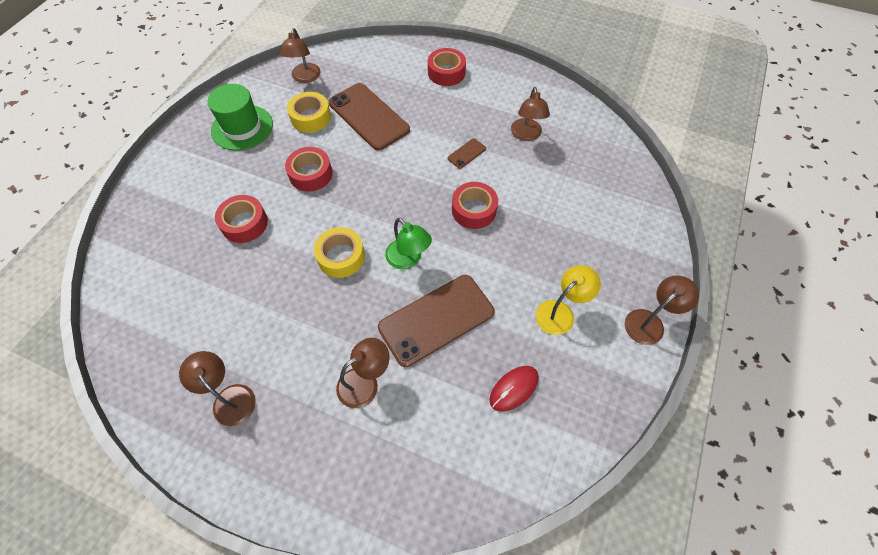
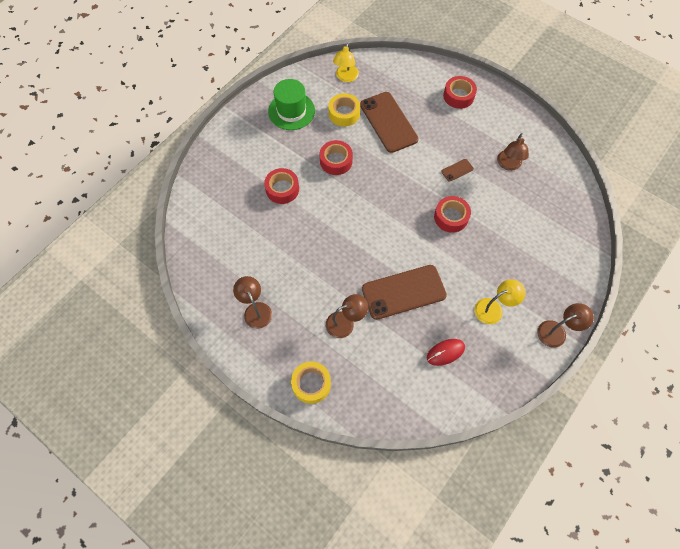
camera: 15 degrees right, 5 degrees up
(305, 77) = (345, 77): brown lamp -> yellow lamp
(341, 257) = (346, 230): yellow tape -> yellow tape (311, 384)
(408, 259) = (393, 244): green lamp -> none

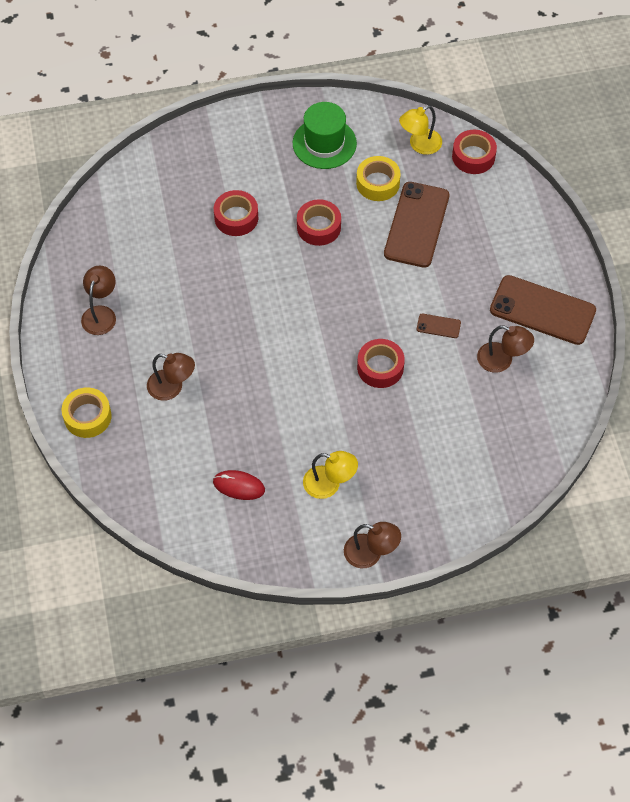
camera: 40 degrees right, 5 degrees down
(403, 292) = (256, 402): brown phone -> brown phone (542, 310)
(458, 96) = (526, 250): red tape -> red tape (473, 156)
(508, 165) = (502, 360): brown lamp -> brown lamp turned 120 degrees counterclockwise

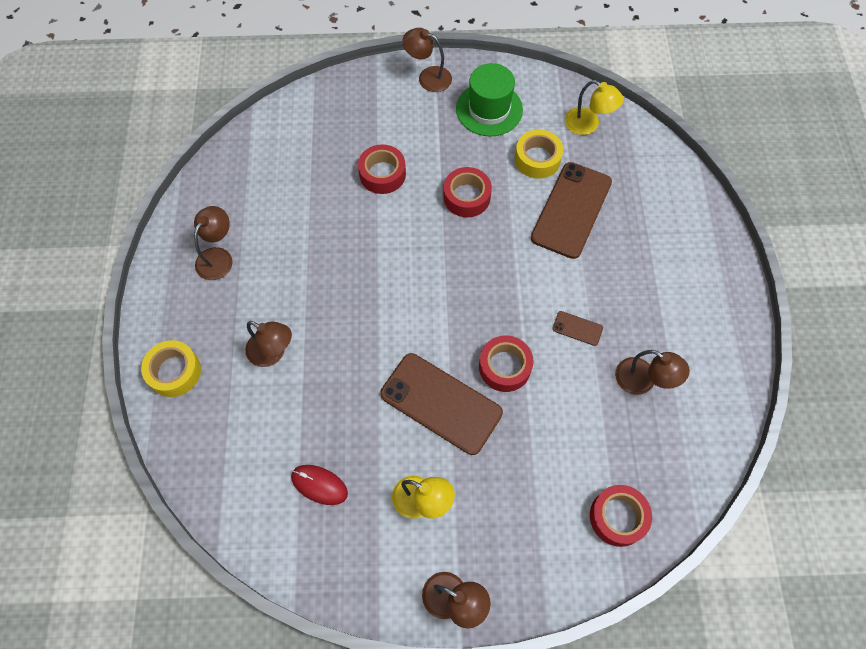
camera: 10 degrees right, 5 degrees up
(260, 121) = (428, 77): none -> brown lamp
(419, 145) = (588, 125): yellow lamp -> yellow lamp turned 120 degrees counterclockwise
(473, 156) = (643, 145): red tape -> red tape (618, 517)
(542, 310) = (696, 328): brown phone -> brown phone (441, 403)

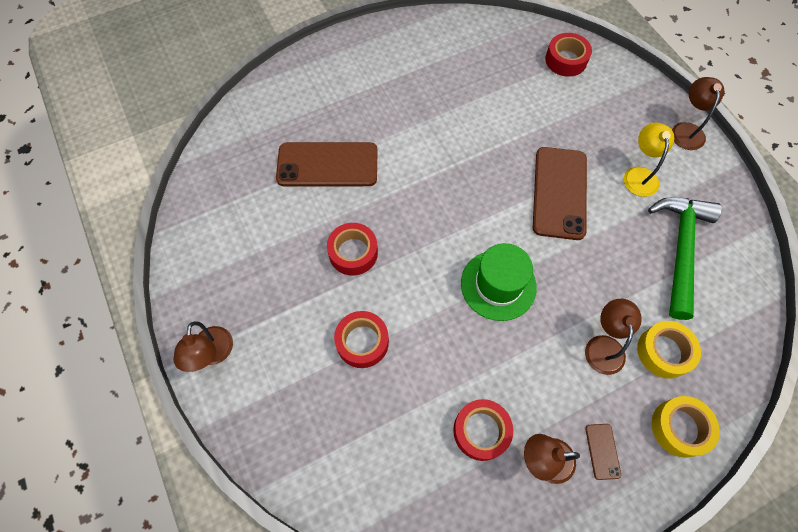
camera: 115 degrees left, 0 degrees up
(319, 485) = (680, 249): red mouse -> green hammer
(489, 109) = (236, 274): green hat -> green hat (498, 285)
(504, 367) = (502, 161): red tape -> red tape (481, 431)
(537, 159) = (282, 210): yellow tape -> yellow tape (664, 352)
(577, 328) = (439, 125): brown phone -> brown phone (602, 451)
(588, 125) = (223, 182): yellow lamp -> none
(643, 381) = (458, 73): brown lamp -> none

